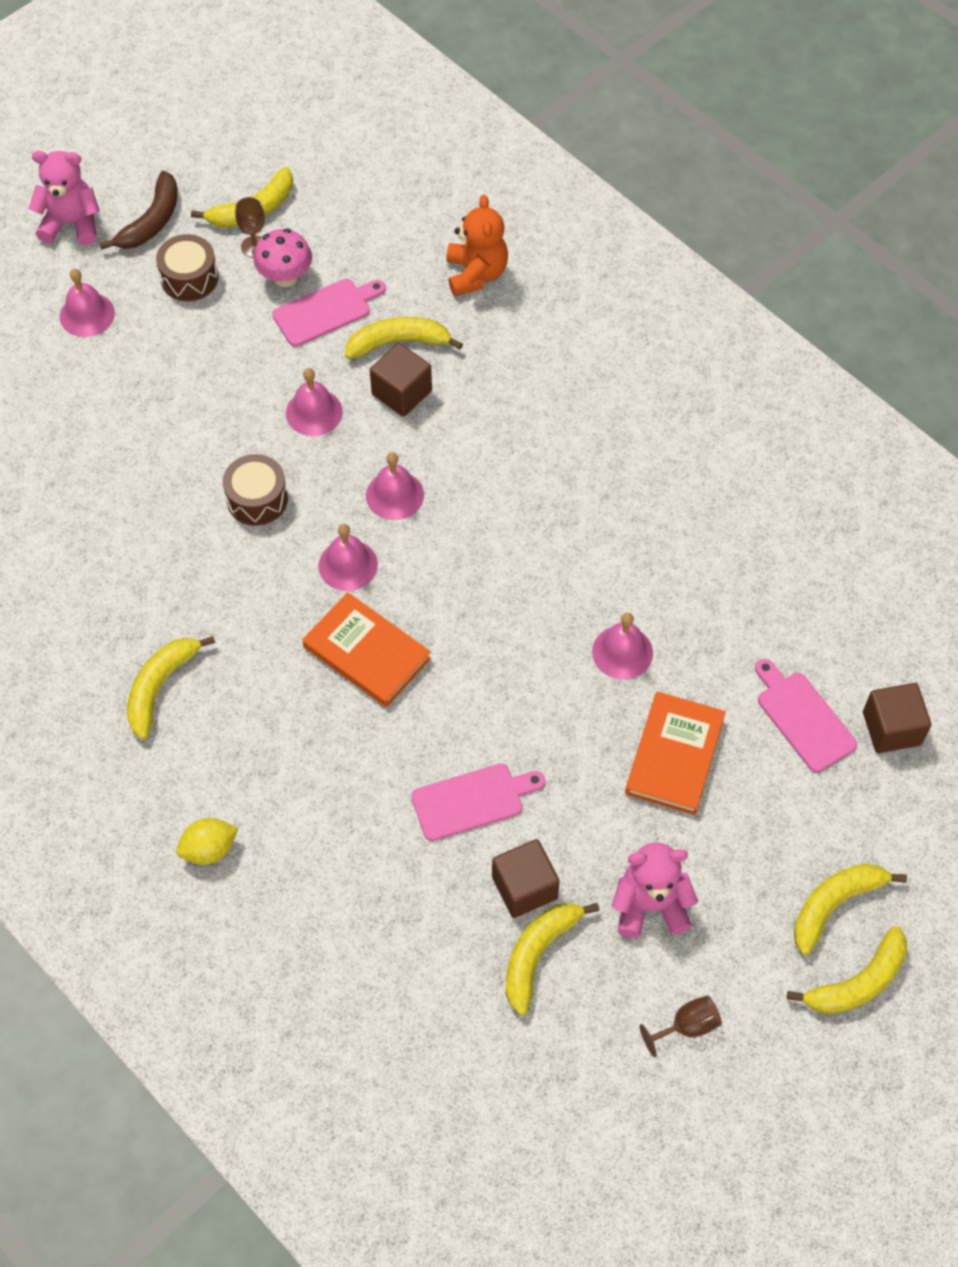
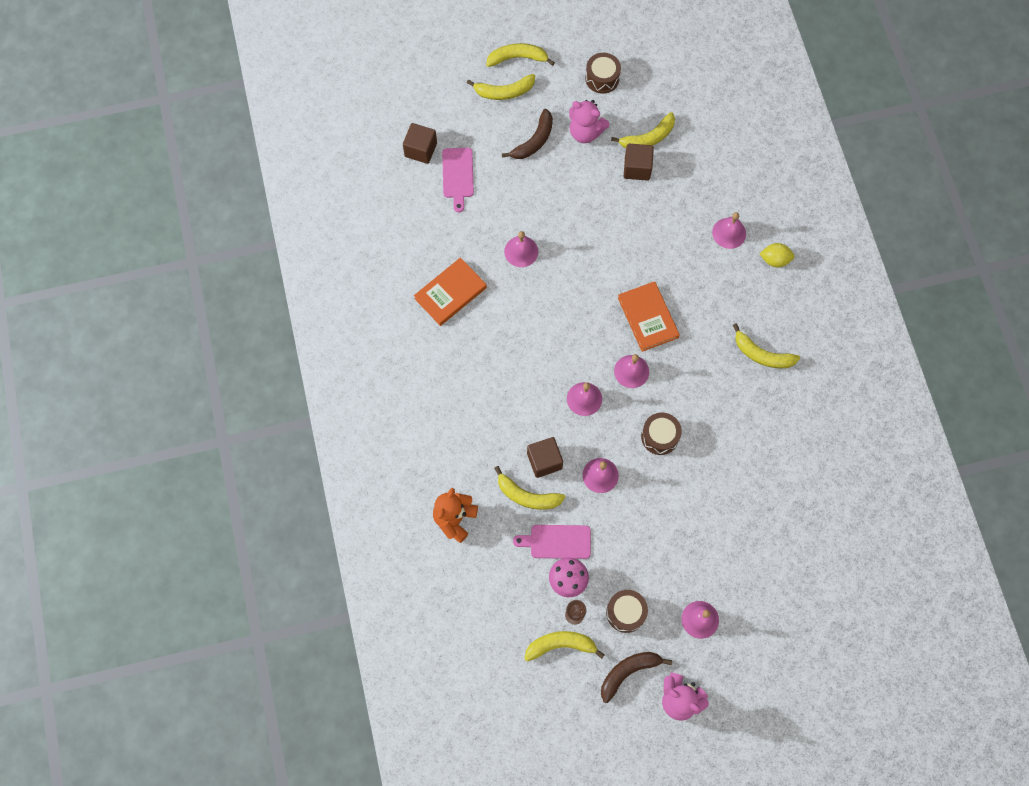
camera: 150 degrees left, 10 degrees up
(160, 687) = (762, 355): yellow banana -> yellow banana turned 60 degrees clockwise
(308, 856) = (729, 233): none -> pink bell
(472, 800) = (638, 218): pink cutting board -> none
(675, 756) = (530, 190): orange book -> orange book (450, 293)
(687, 1026) = (602, 78): brown goblet -> brown drum
(724, 843) = (534, 141): none -> brown banana

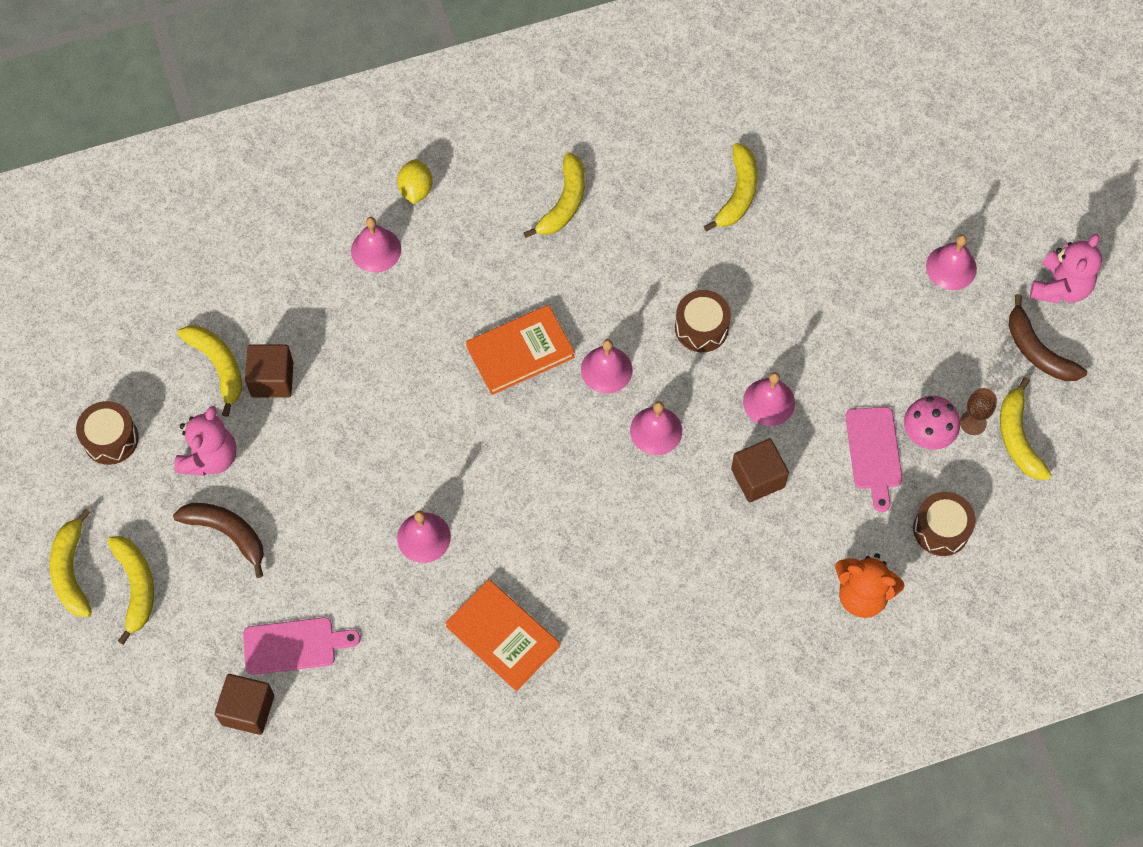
camera: 95 degrees left, 5 degrees down
(527, 496) = (813, 497): yellow banana -> yellow banana (738, 193)
(625, 613) = (958, 358): brown drum -> brown drum (941, 529)

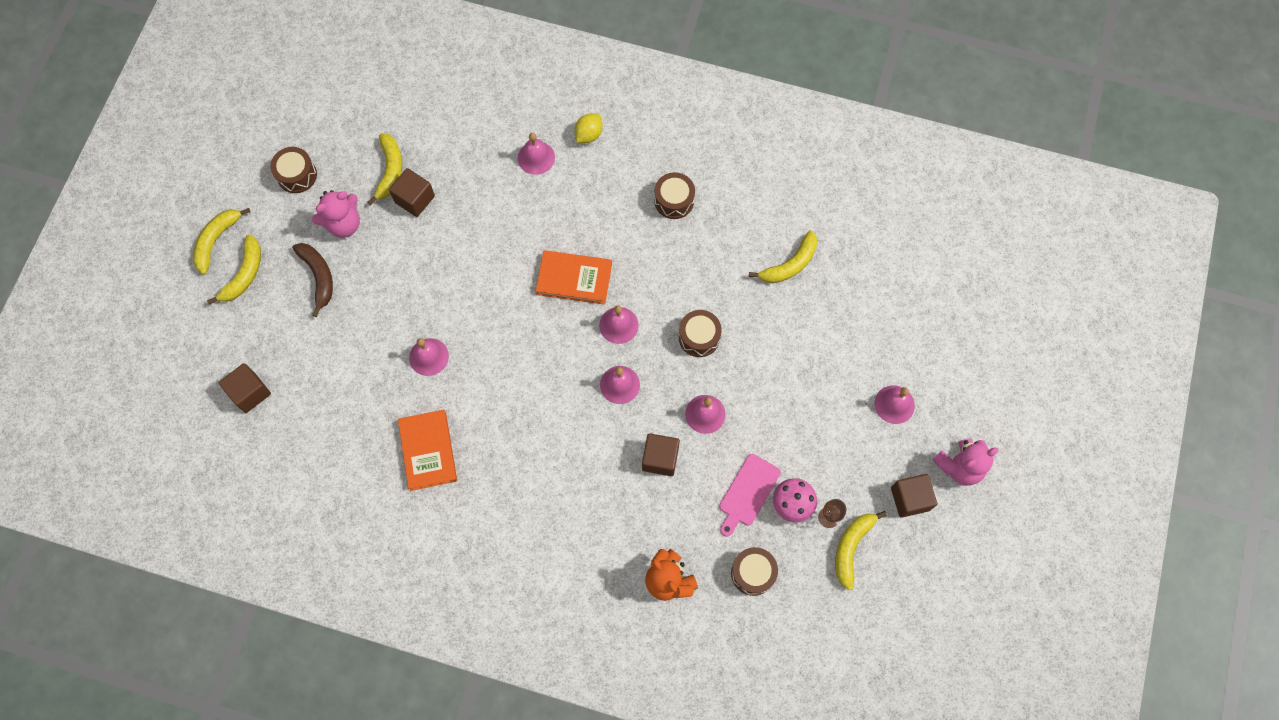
camera: 35 degrees right, 5 degrees up
(294, 645) = (305, 372): pink cutting board -> none
(564, 203) = (674, 201): yellow banana -> brown drum
(1037, 351) = (910, 499): brown banana -> brown cube

